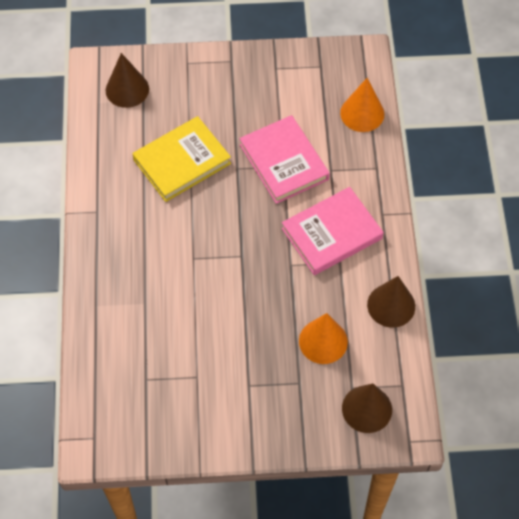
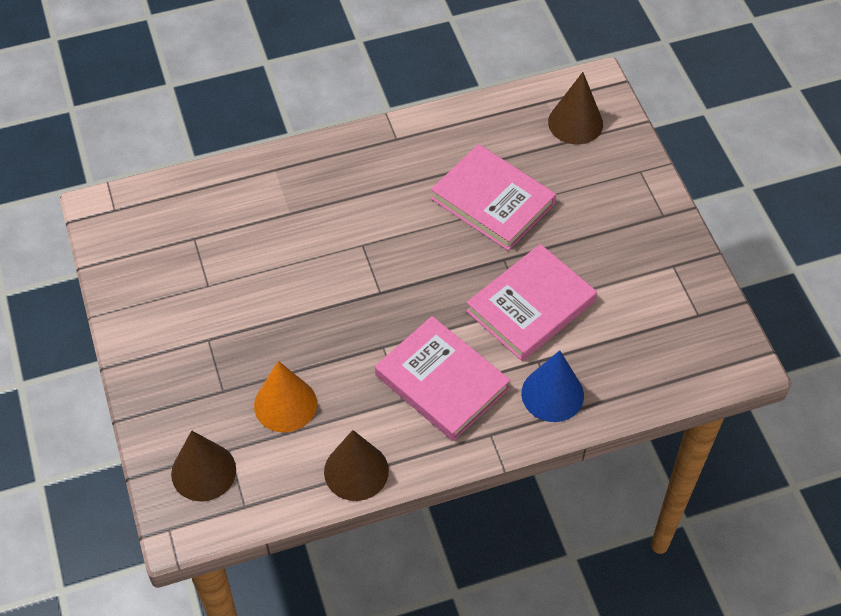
camera: 75 degrees right, 5 degrees down
(182, 161) = (492, 201): yellow book -> pink book
(360, 168) = (552, 394): none -> blue cone
(362, 113) = (642, 379): orange cone -> none

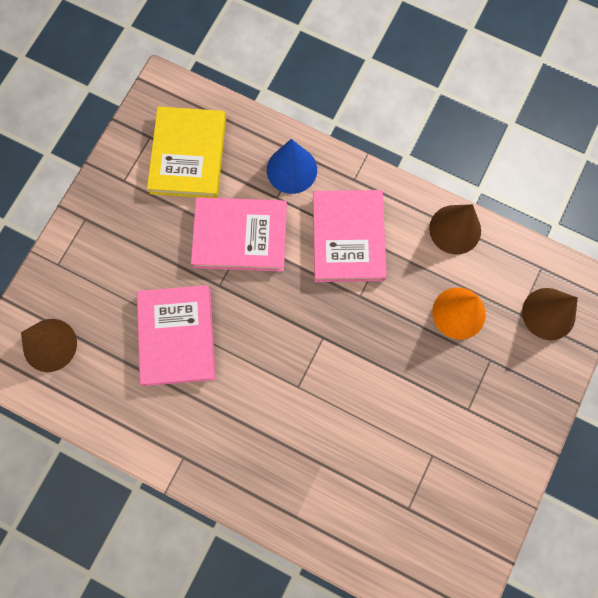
camera: 135 degrees left, 20 degrees up
(649, 329) = (188, 155): none -> yellow book

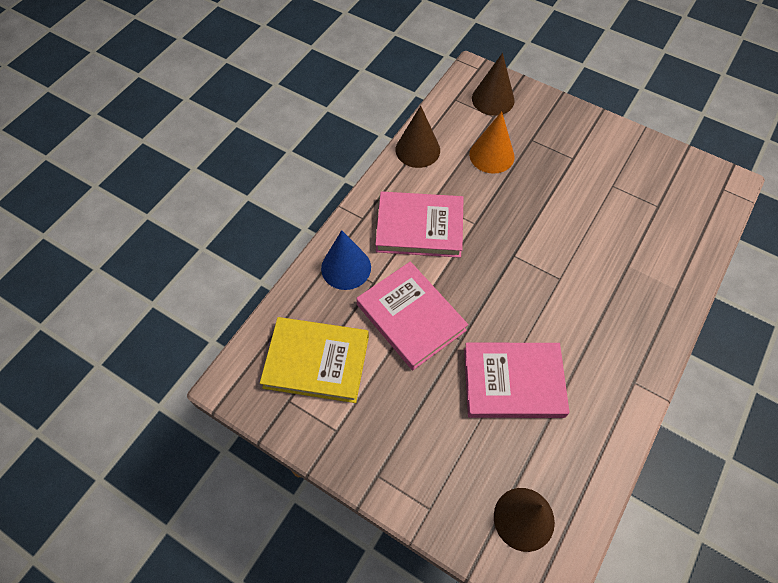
camera: 85 degrees left, 15 degrees down
(240, 236) = (411, 317): pink book -> pink book turned 45 degrees counterclockwise

